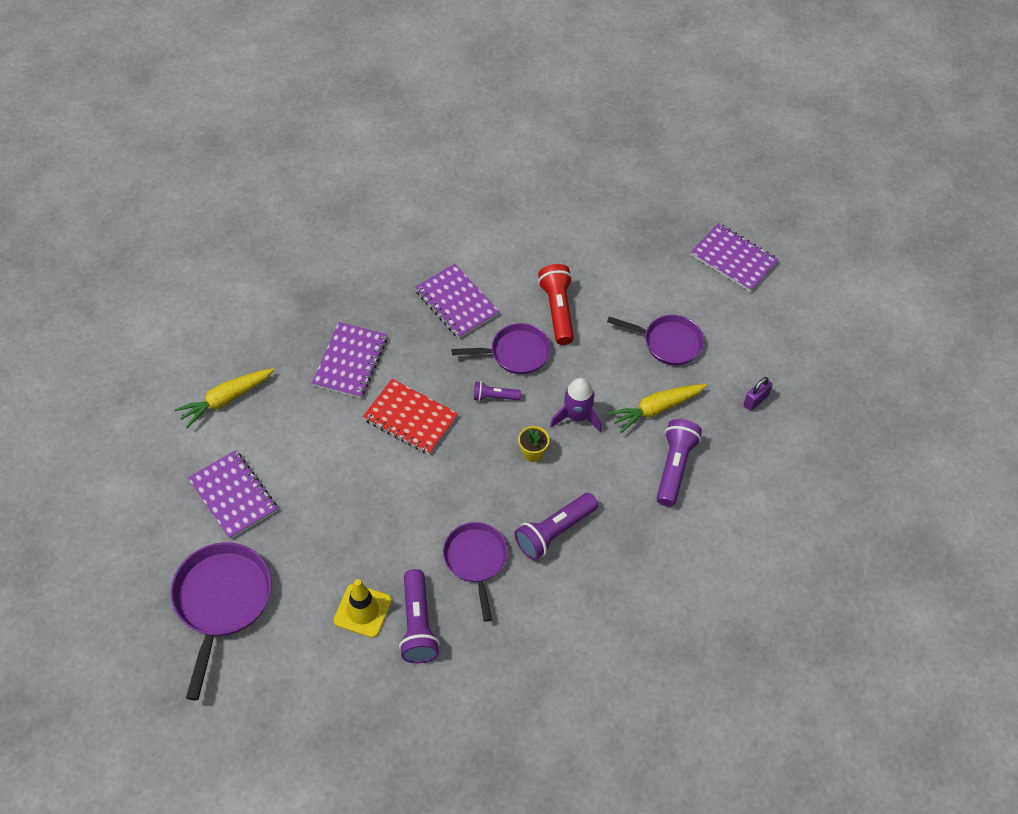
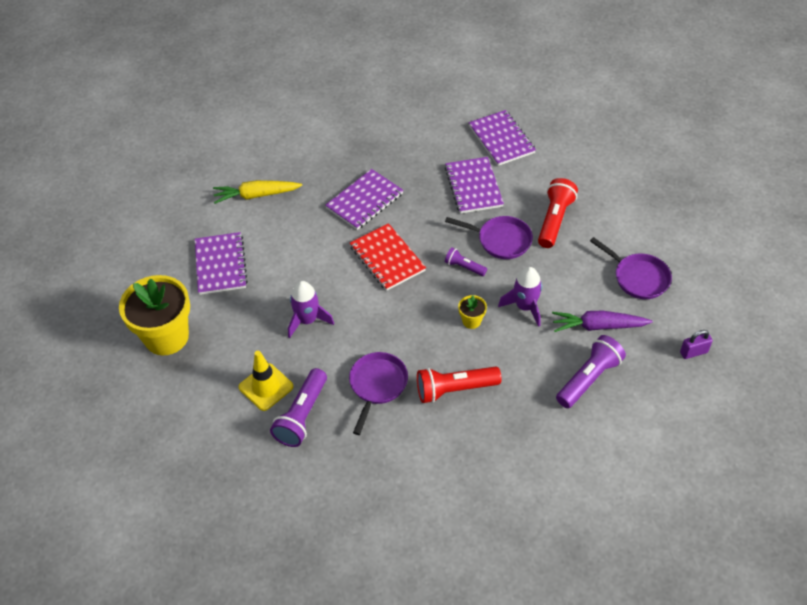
camera: 30 degrees right, 5 degrees down
(222, 601) = (166, 337): purple pan -> yellow flower pot
(365, 520) = (307, 320): none -> purple rocket
(554, 532) = (454, 389): purple flashlight -> red flashlight
(656, 409) = (598, 326): yellow carrot -> purple carrot
(733, 259) = (734, 232): purple notebook -> purple notebook (501, 139)

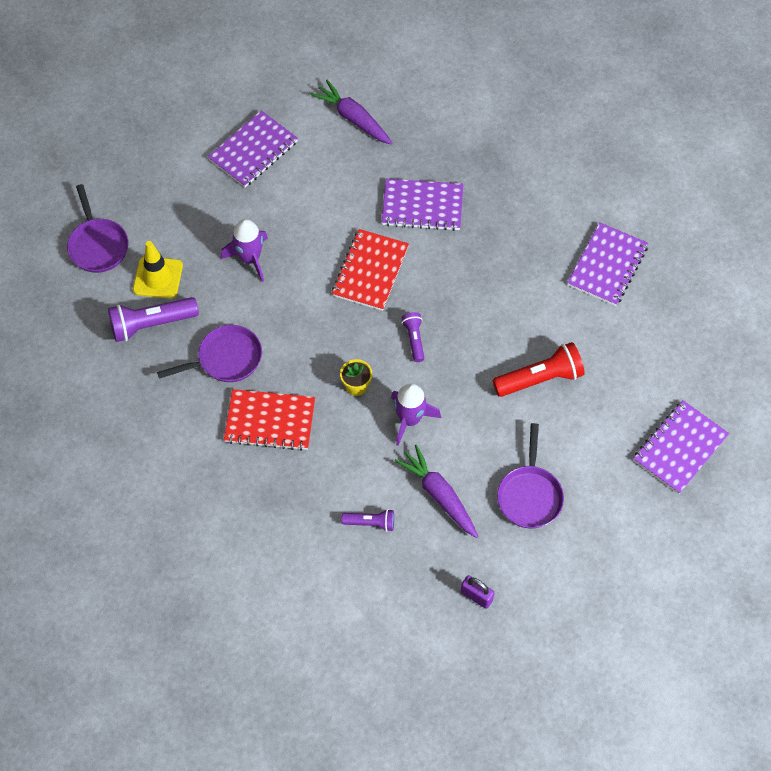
camera: 50 degrees right, 10 degrees up
(166, 337) = (148, 170): yellow flower pot -> none
(256, 195) = (353, 118): yellow carrot -> purple carrot
(454, 389) = (270, 421): red flashlight -> red notebook
(473, 187) = (521, 282): purple notebook -> purple notebook (679, 448)
(501, 240) = (473, 349): purple pan -> purple pan (98, 245)
(589, 378) = (370, 523): purple flashlight -> purple flashlight, size x0.56

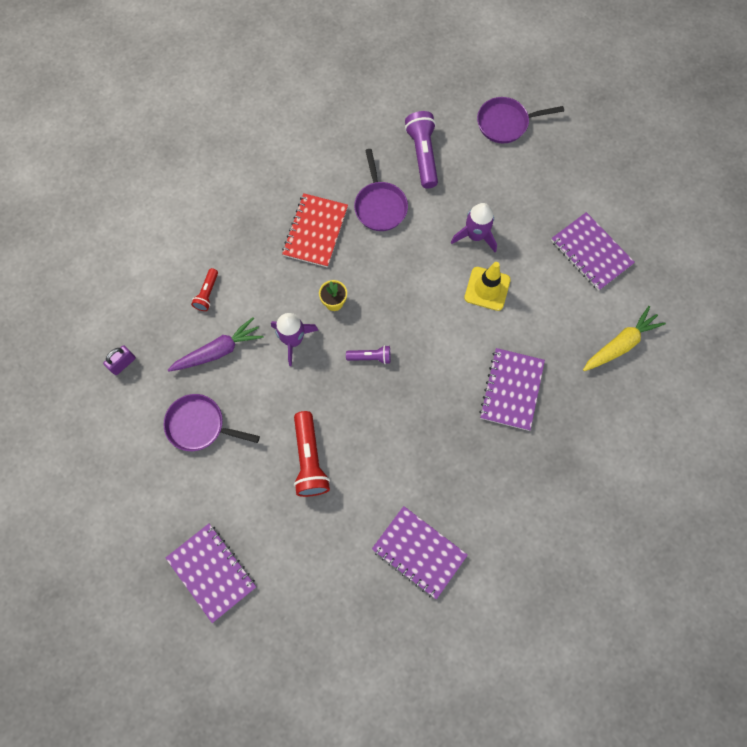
camera: 100 degrees right, 10 degrees up
(158, 278) = (467, 164): yellow traffic cone -> yellow traffic cone (487, 289)
(353, 118) = (620, 344): purple carrot -> yellow carrot
(370, 271) = (447, 332): red notebook -> none
(370, 523) = (207, 294): purple flashlight -> red flashlight

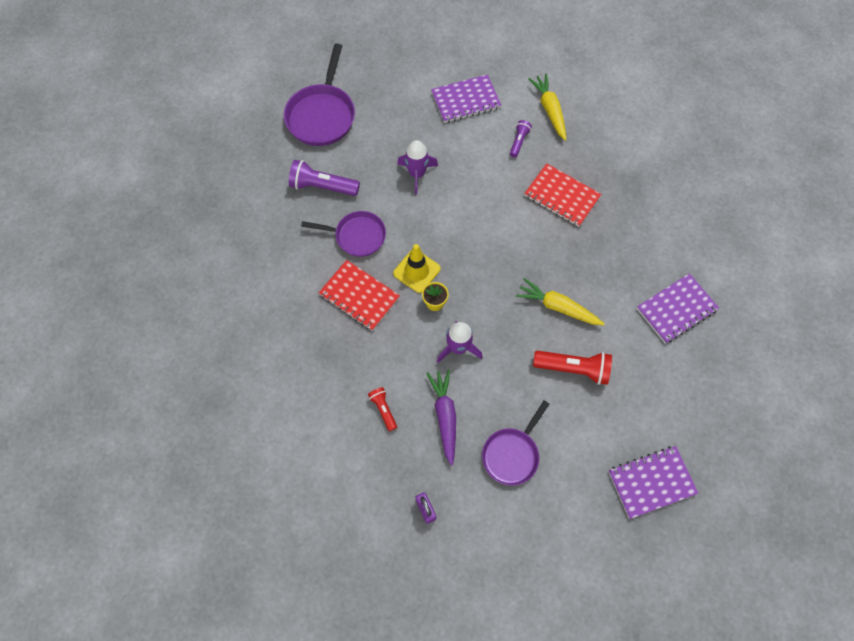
camera: 70 degrees left, 5 degrees down
(207, 294) = (383, 409): red flashlight -> red flashlight turned 150 degrees counterclockwise
(370, 357) = (497, 290): purple flashlight -> purple flashlight (518, 142)
(374, 424) = (557, 307): none -> yellow carrot
(487, 289) = (468, 182): yellow traffic cone -> yellow traffic cone (416, 271)
(505, 123) = (322, 115): purple pan -> purple pan, size x1.51
(511, 390) = (561, 196): purple notebook -> red notebook

